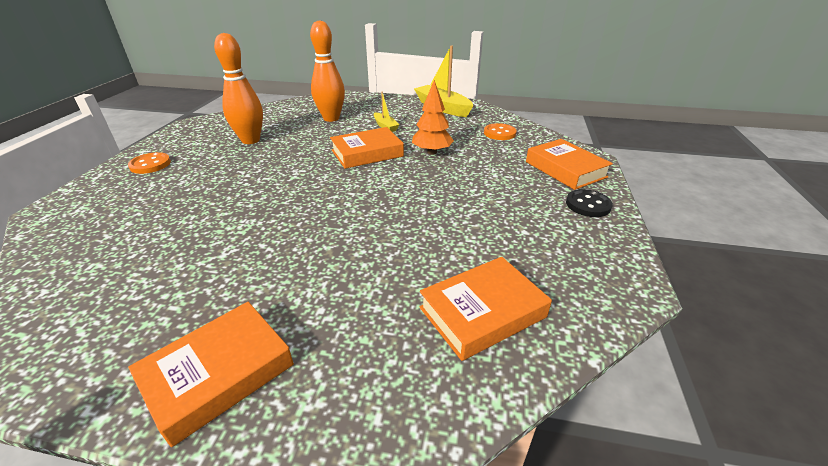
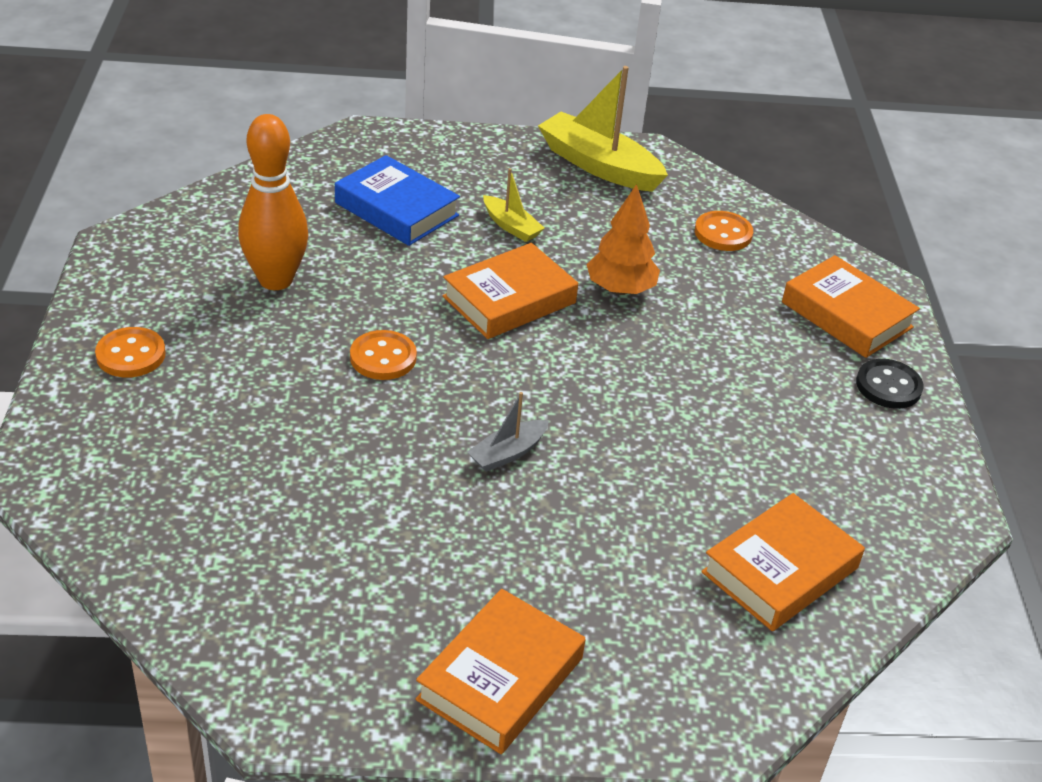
camera: 15 degrees left, 5 degrees up
(281, 173) = (383, 357): none -> orange button
(322, 222) = (507, 453): none -> grey boat
(331, 118) = (396, 209): orange bowling pin -> blue book

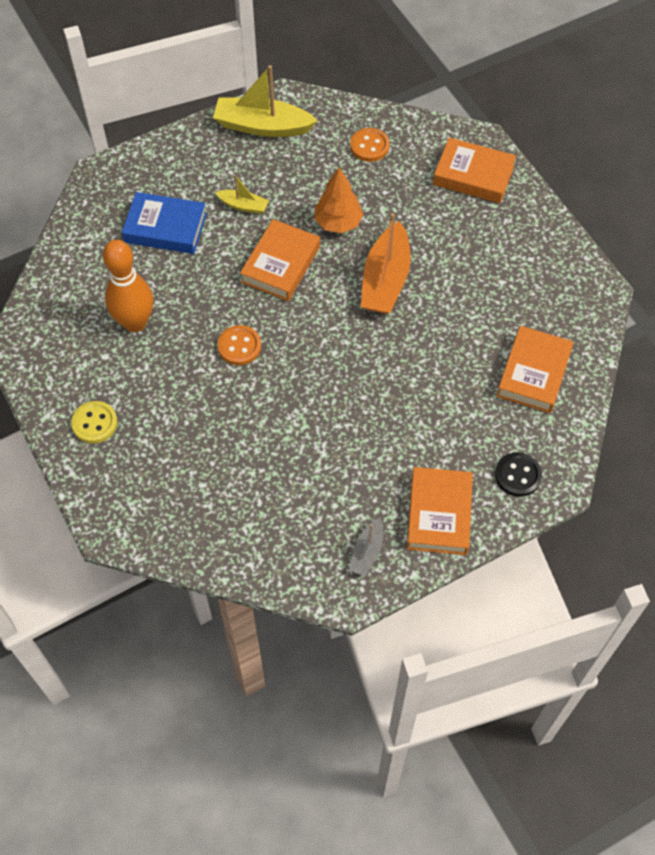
camera: 25 degrees left, 20 degrees up
(131, 355) = (95, 423): orange button -> yellow button
(507, 453) = (352, 375): grey boat -> grey boat (367, 552)
(638, 372) = (385, 280): none -> orange boat
(888, 386) = (522, 218): black button -> black button (518, 475)

